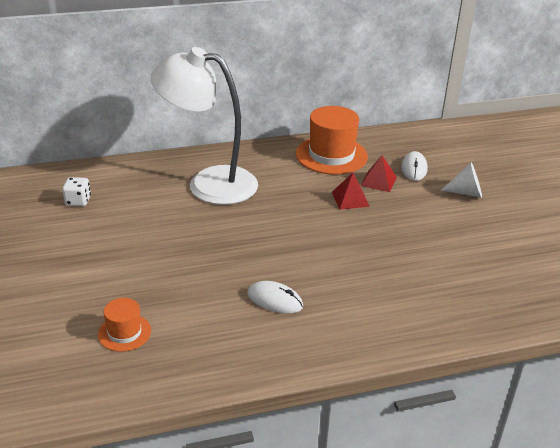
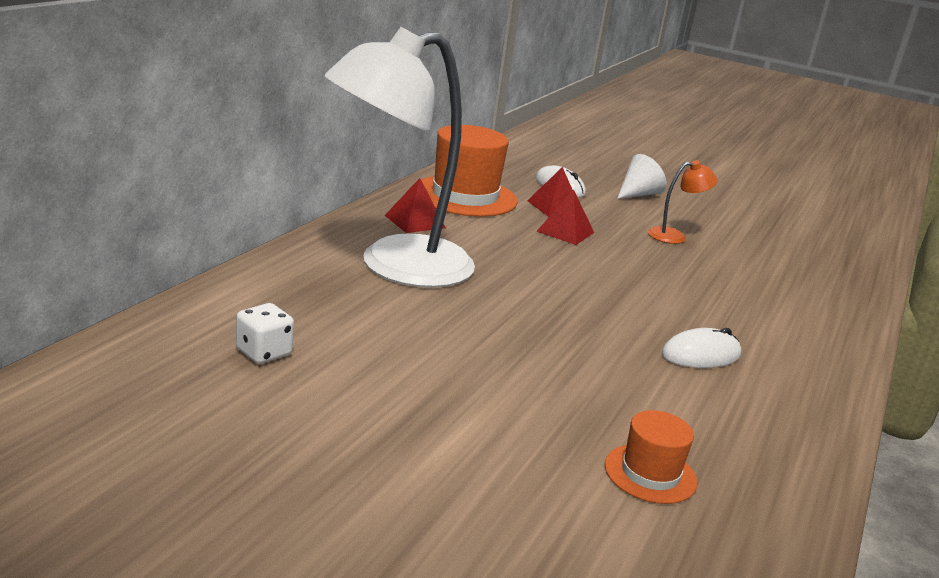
camera: 50 degrees left, 10 degrees down
(269, 161) = (414, 221): none -> red pyramid
(426, 229) = (674, 236): none -> orange lamp

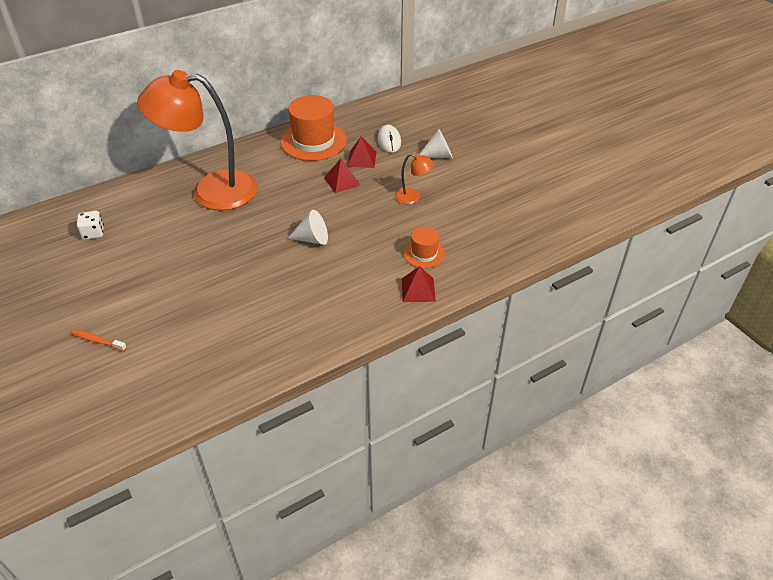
camera: 35 degrees right, 20 degrees up
(396, 266) = (211, 191): white lamp -> orange lamp
(414, 221) = (259, 158): red pyramid -> red pyramid (418, 290)
(494, 508) = (97, 340): none -> orange toothbrush
(624, 297) = (312, 239): none -> white cone
(650, 473) = (183, 347): orange hat -> orange hat (424, 254)
(701, 355) = (304, 288): white mouse -> none

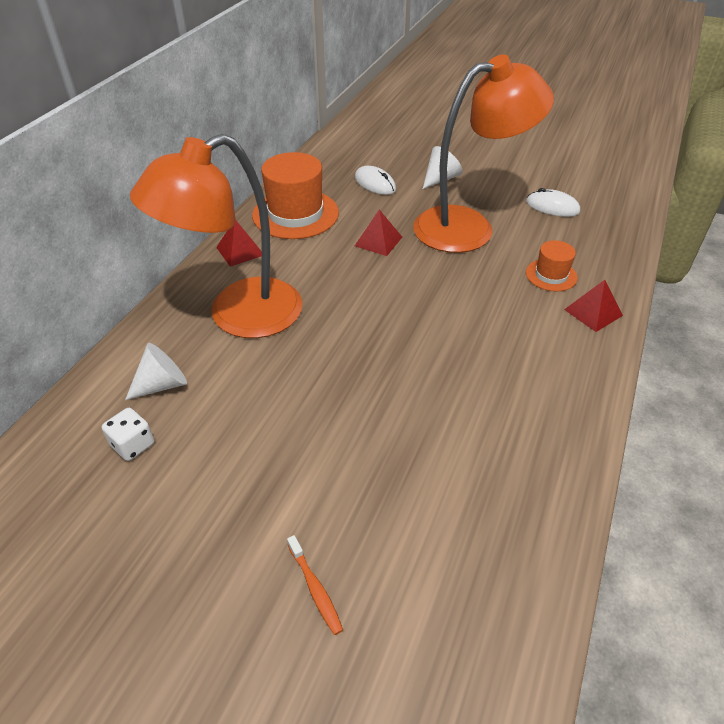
camera: 35 degrees left, 0 degrees up
(97, 340) = (315, 589): orange toothbrush -> orange toothbrush turned 105 degrees counterclockwise
(312, 239) = (425, 314): white cone -> white cone (162, 384)
(362, 159) = (370, 211): red pyramid -> red pyramid (240, 251)
(413, 197) = (469, 226): orange lamp -> orange lamp, size x2.50
(492, 209) = (552, 207): none -> white mouse

